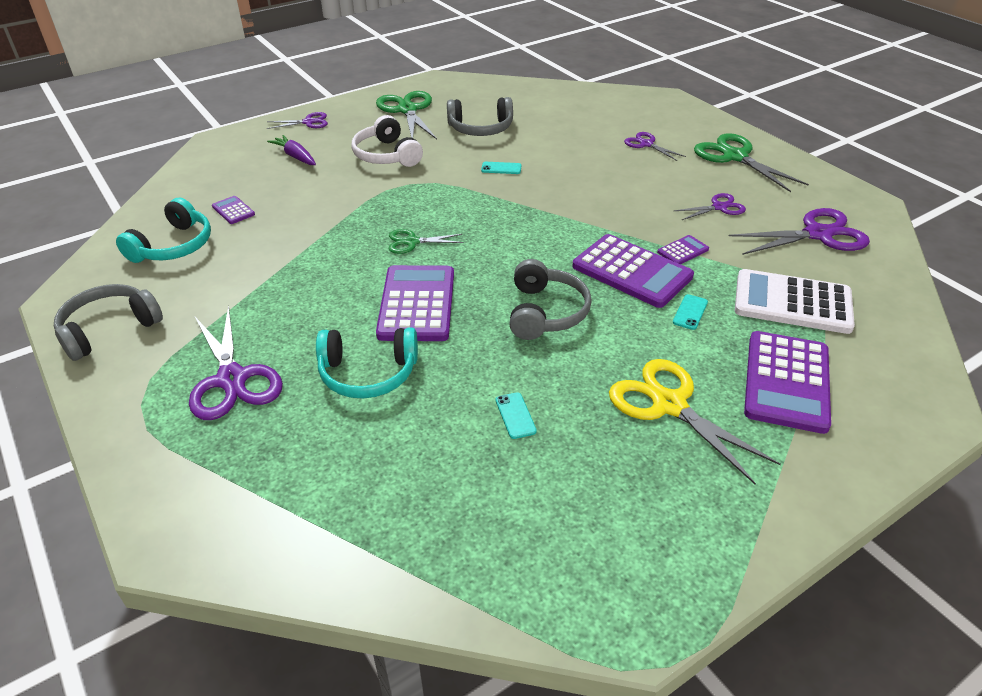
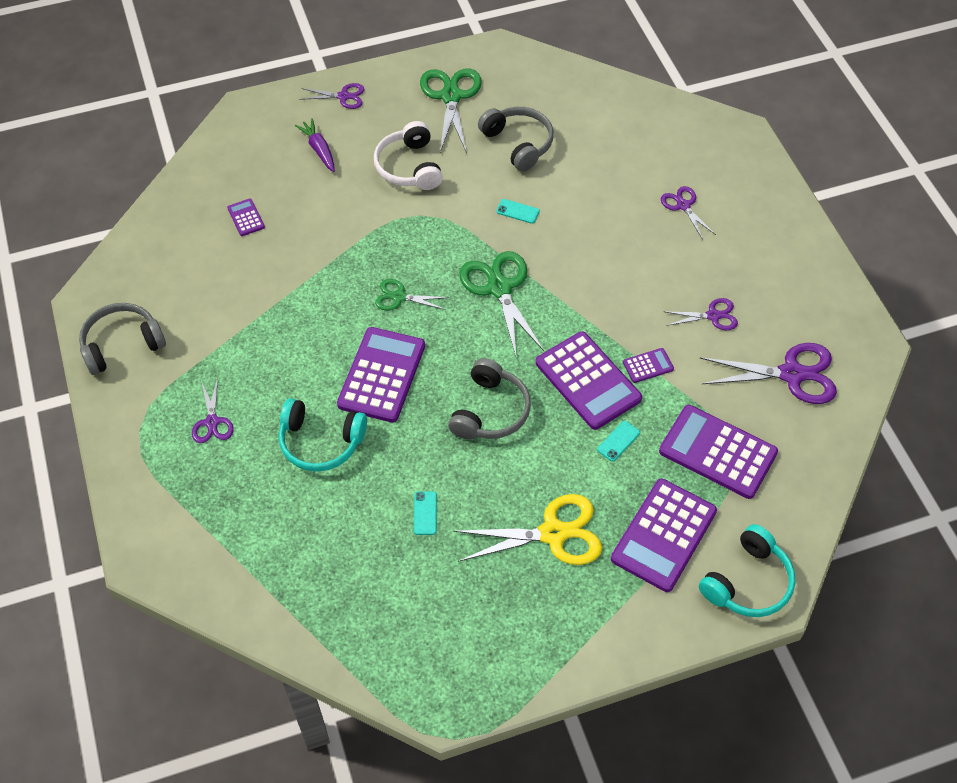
camera: 15 degrees right, 15 degrees up
(173, 246) = (186, 254): turquoise headphones -> turquoise headphones (747, 582)
(232, 379) = (212, 422): purple scissors -> purple scissors, size x0.56
(480, 128) = (518, 143): grey headphones -> grey headphones turned 135 degrees counterclockwise
(669, 405) = (553, 533): yellow scissors -> yellow scissors turned 105 degrees clockwise
(735, 157) = (768, 245): green scissors -> green scissors (499, 288)
(792, 302) = (718, 452): white calculator -> purple calculator

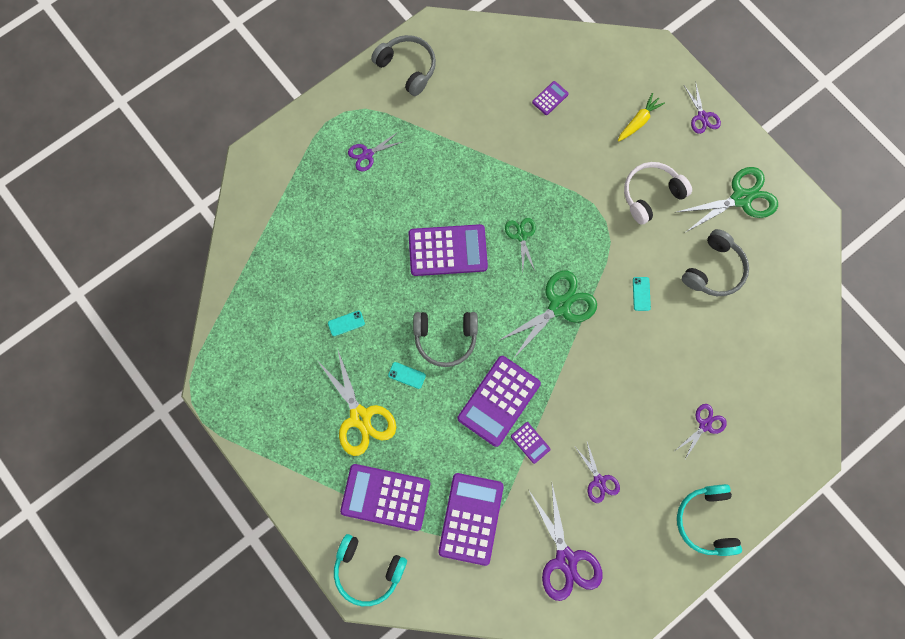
camera: 70 degrees right, 20 degrees up
(319, 149) = (638, 121): purple carrot -> yellow carrot
(321, 442) = (377, 231): turquoise headphones -> turquoise headphones (706, 520)
(618, 441) = (453, 440): turquoise phone -> turquoise phone (407, 375)

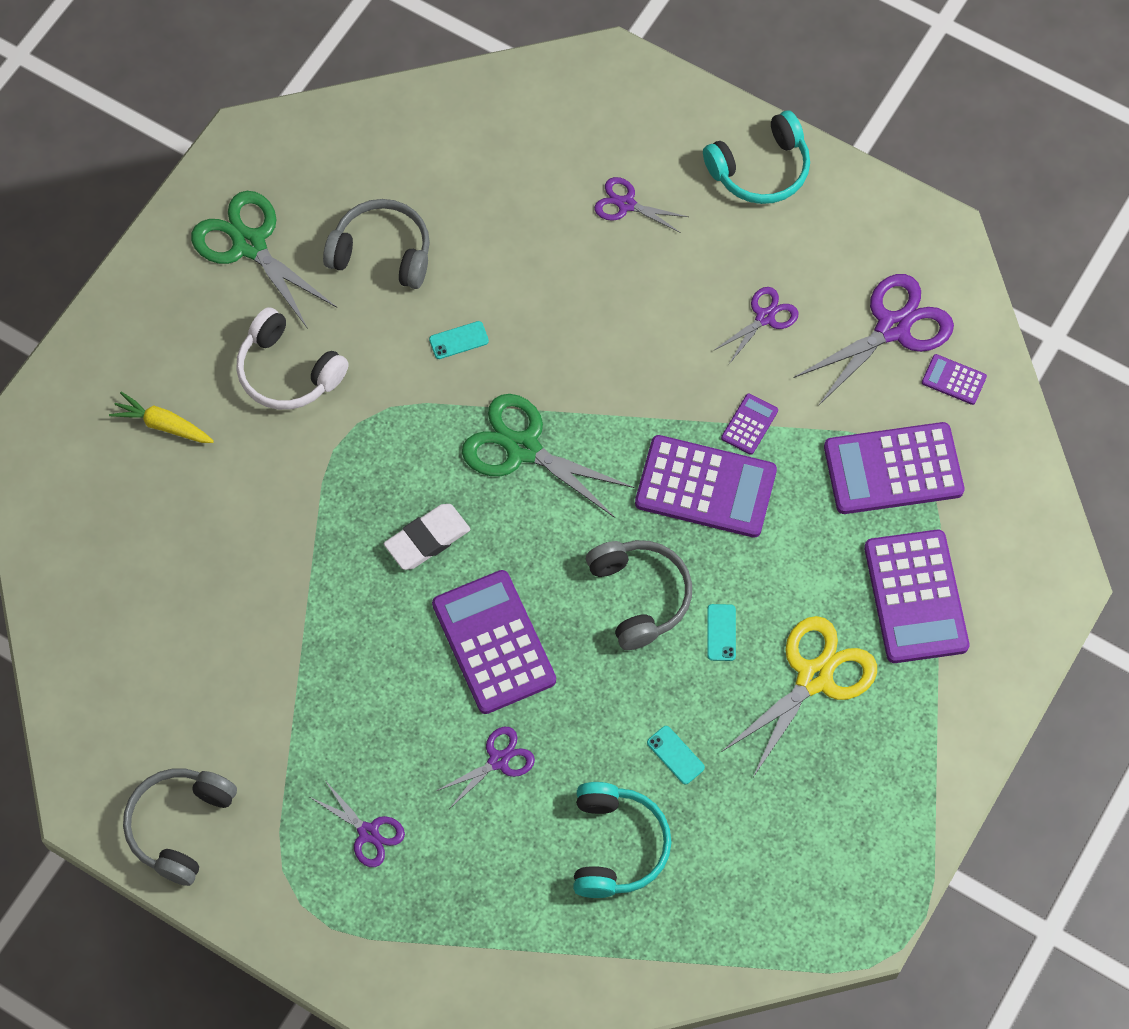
camera: 110 degrees left, 10 degrees down
(368, 569) = (1027, 584): turquoise headphones -> turquoise headphones (616, 846)
(521, 236) = (427, 539): green scissors -> white eraser
(550, 98) = (164, 572): purple calculator -> purple calculator (953, 380)
(702, 116) = (123, 334): purple scissors -> purple scissors (498, 760)

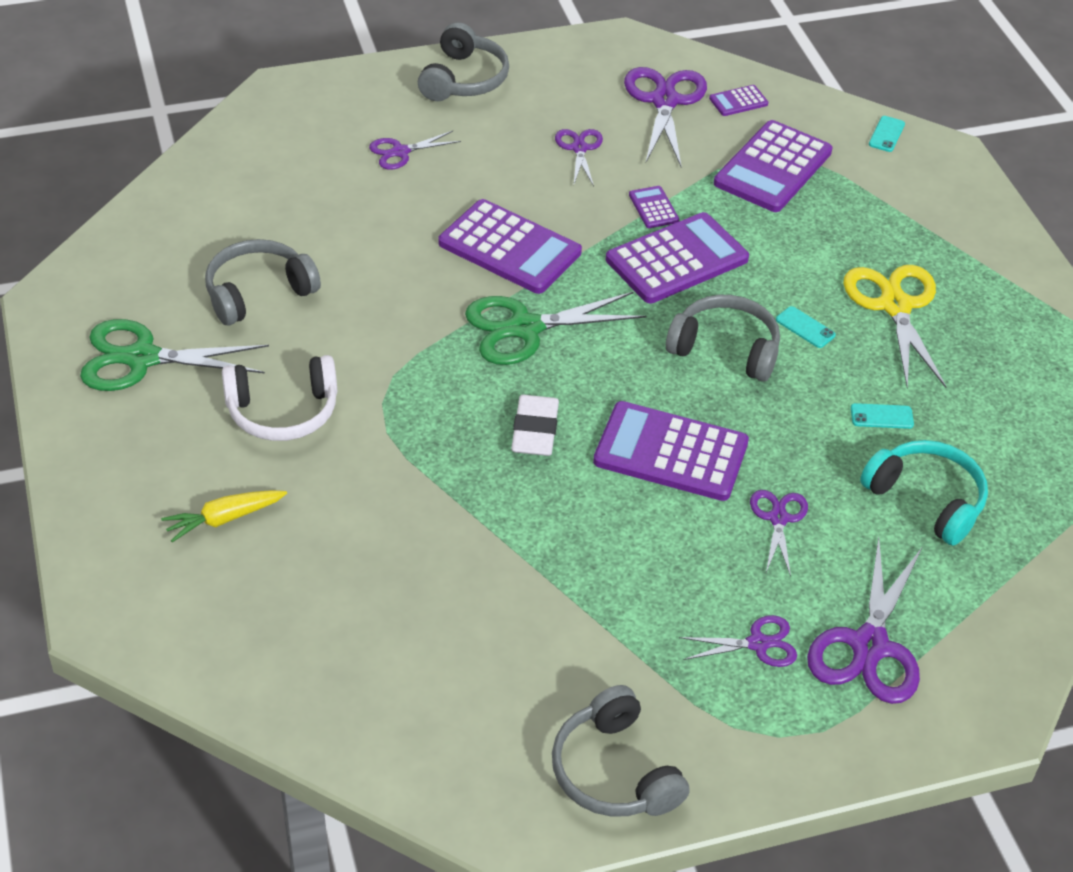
camera: 50 degrees left, 20 degrees down
(434, 905) = (869, 646): none -> purple scissors
(459, 340) = (389, 302): turquoise phone -> turquoise phone (886, 134)
(760, 169) = (463, 79): turquoise headphones -> grey headphones
(915, 597) = (885, 220): purple calculator -> purple calculator (509, 248)

